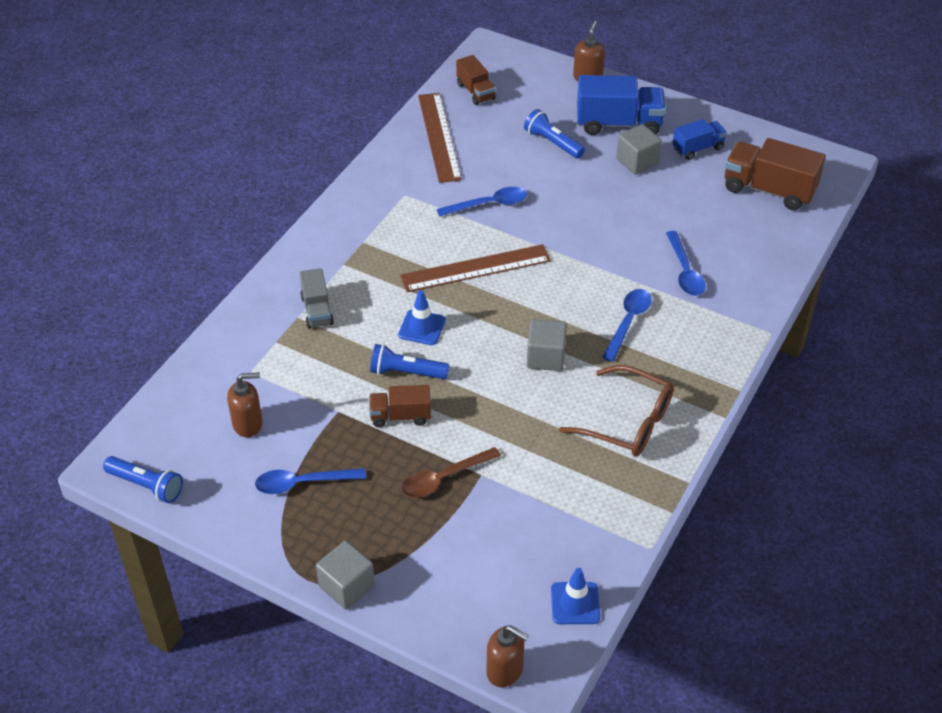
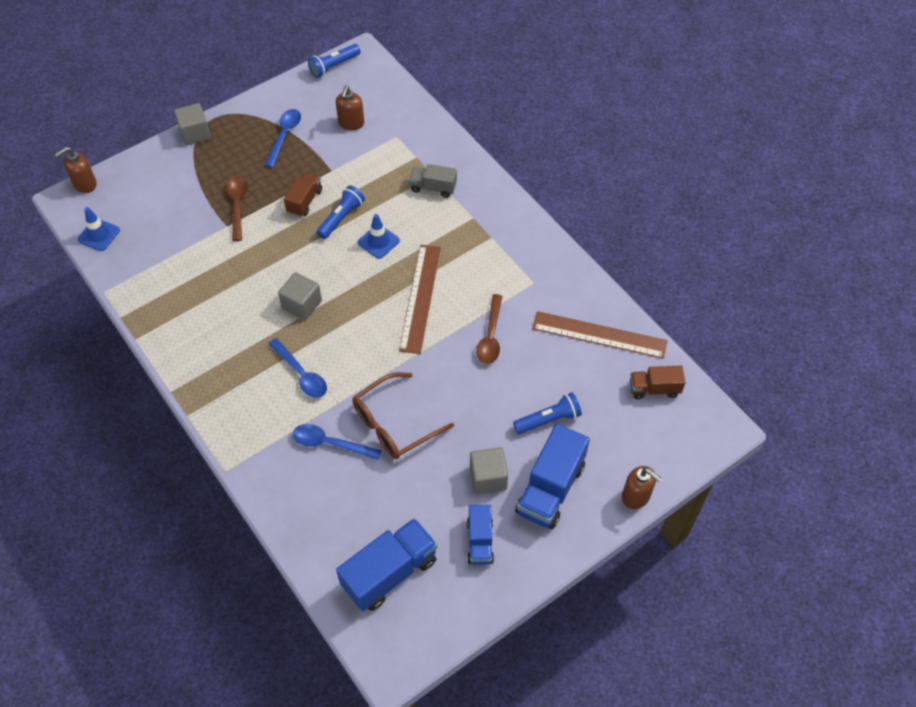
camera: 115 degrees right, 10 degrees up
(488, 204) = (490, 336): blue spoon -> brown spoon
(627, 422) = (210, 327): brown glasses -> brown glasses (394, 424)
(769, 190) = (389, 573): brown truck -> blue truck

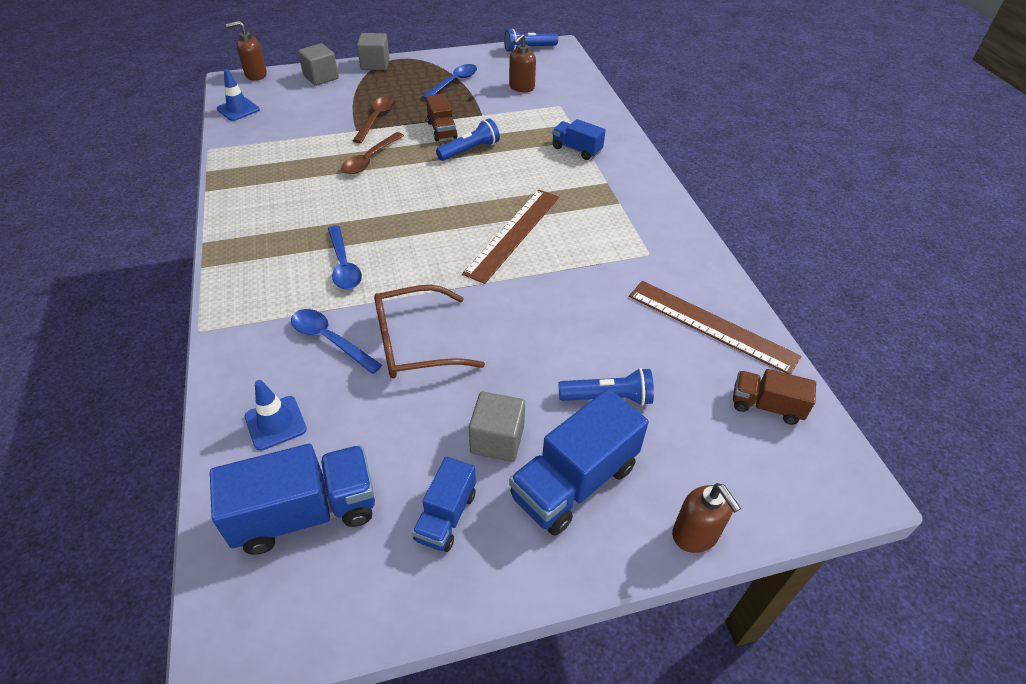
camera: 20 degrees right, 10 degrees down
(302, 304) = (385, 207): grey cube -> grey cube (321, 77)
(304, 201) = (442, 130): brown truck -> brown truck turned 120 degrees clockwise
(378, 241) = (496, 177): blue traffic cone -> blue traffic cone (275, 423)
(433, 188) = (576, 150): grey truck -> blue truck
(490, 336) = (575, 290): brown spoon -> brown spoon (370, 159)

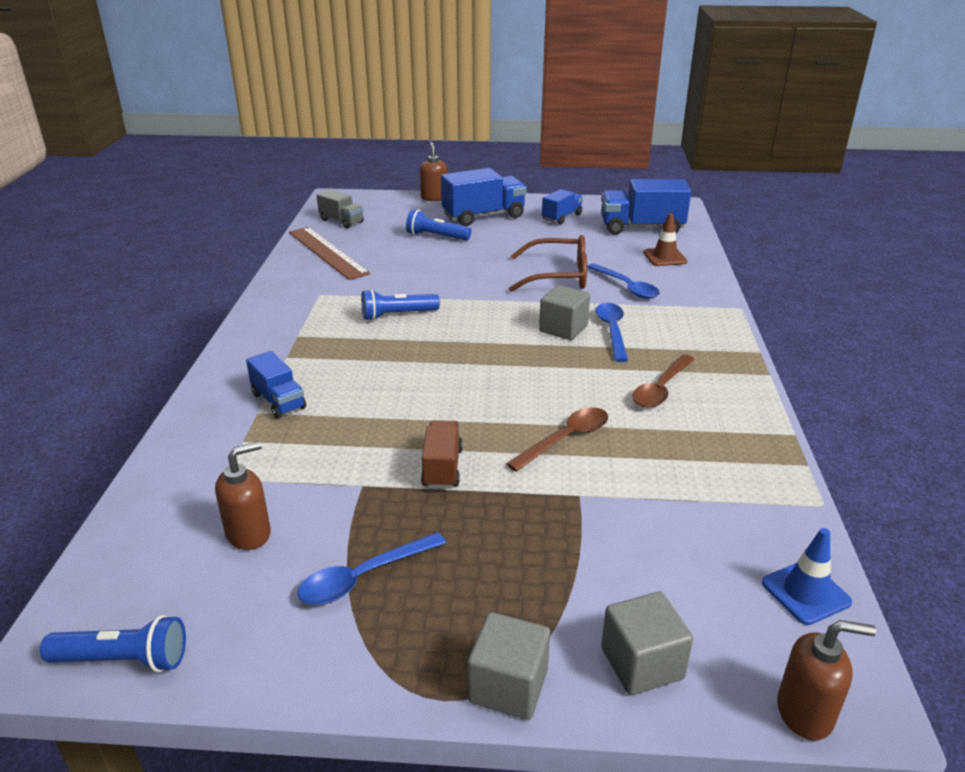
camera: 160 degrees left, 15 degrees down
(275, 423) = (665, 257): blue traffic cone -> brown traffic cone
(377, 119) = (540, 512): brown spoon -> brown spoon (661, 389)
(470, 150) = (420, 427): blue flashlight -> blue flashlight (397, 315)
(497, 439) = (519, 233): grey cube -> grey cube (563, 328)
(513, 234) = (432, 328): brown ruler -> none
(766, 406) = (341, 221): brown truck -> grey truck

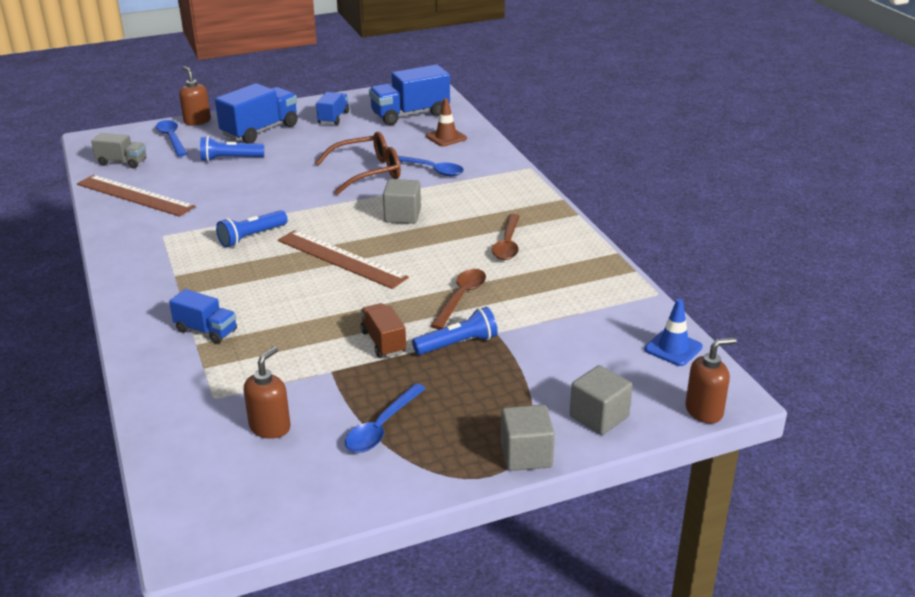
camera: 25 degrees left, 0 degrees up
(123, 659) = (249, 528): blue flashlight -> blue flashlight (458, 344)
(467, 359) = (341, 259): none -> brown ruler
(612, 331) = (442, 208): blue spoon -> blue spoon (172, 139)

